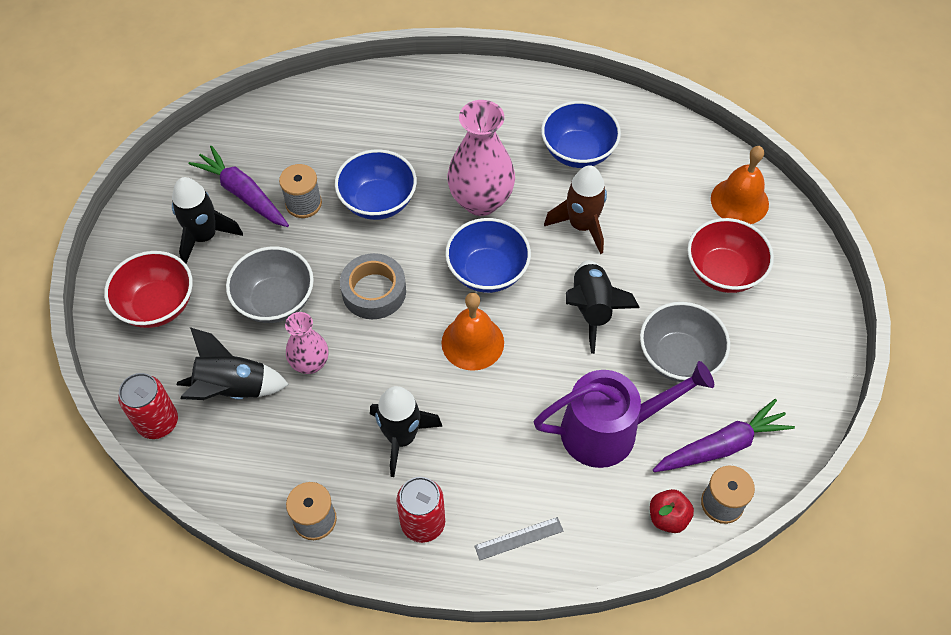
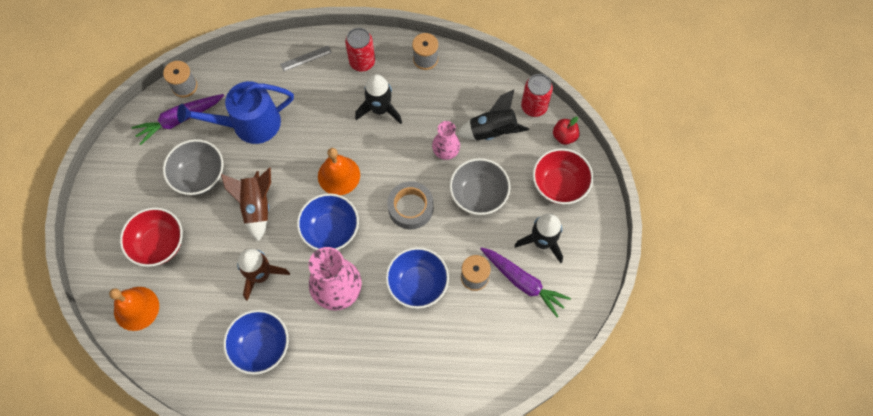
camera: 175 degrees right, 10 degrees up
(592, 309) = (256, 206): black rocket -> brown rocket
(609, 430) = (250, 124): purple watering can -> blue watering can
(668, 517) = (218, 76): red apple -> red apple (564, 136)

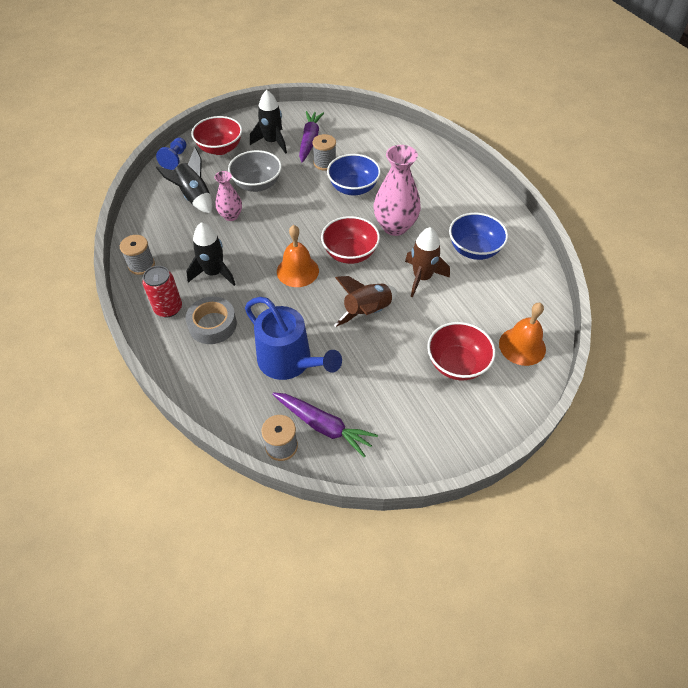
camera: 120 degrees left, 15 degrees down
(199, 176) = (370, 371): grey bowl -> none
(306, 58) = (187, 354): grey ruler -> none
(330, 230) = (350, 253): blue bowl -> red bowl
(410, 208) = (295, 216): grey tape -> grey tape (212, 324)
(534, 106) = (156, 183): red can -> none
(564, 136) = (175, 159): red apple -> blue pawn

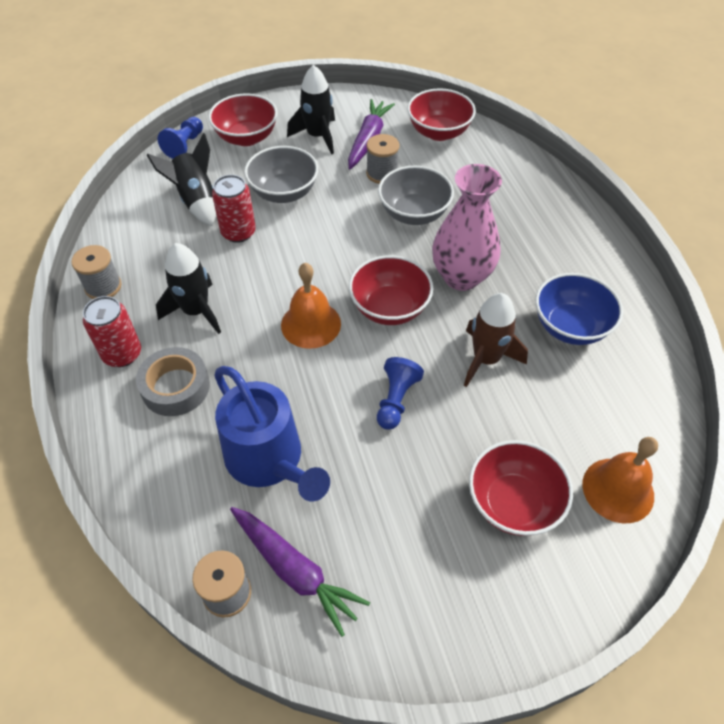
camera: 10 degrees right, 0 degrees up
(231, 216) = (238, 232): pink vase -> red can
(353, 188) = (414, 213): blue bowl -> grey bowl
(359, 130) = (439, 132): none -> red bowl
(367, 312) = (396, 400): brown rocket -> blue pawn

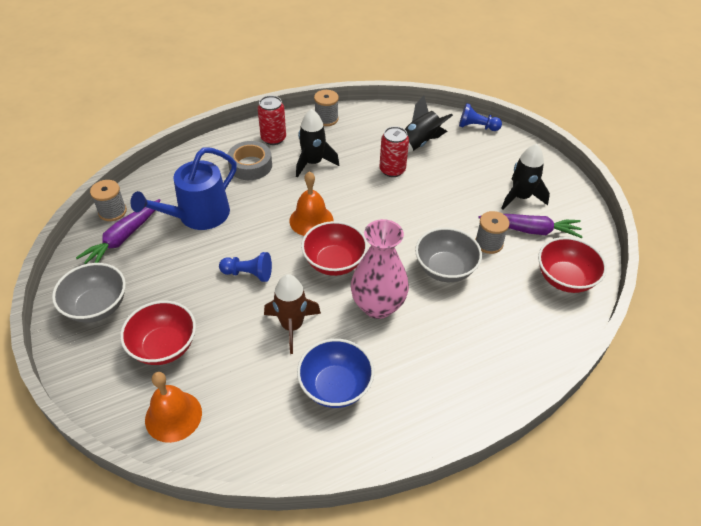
camera: 80 degrees right, 5 degrees down
(246, 137) = (500, 157): red bowl -> none
(284, 193) = (443, 187): grey bowl -> grey bowl (97, 307)

